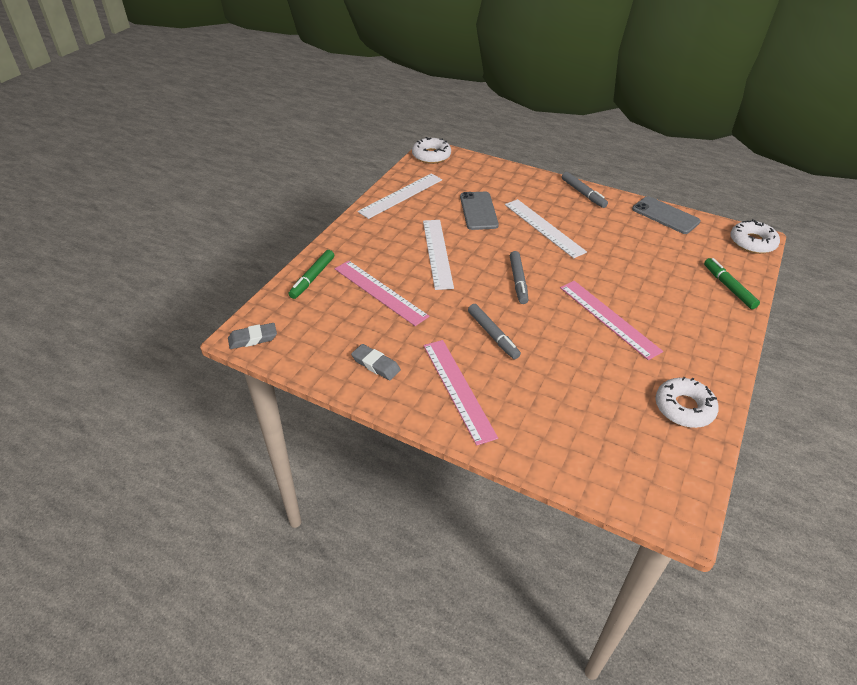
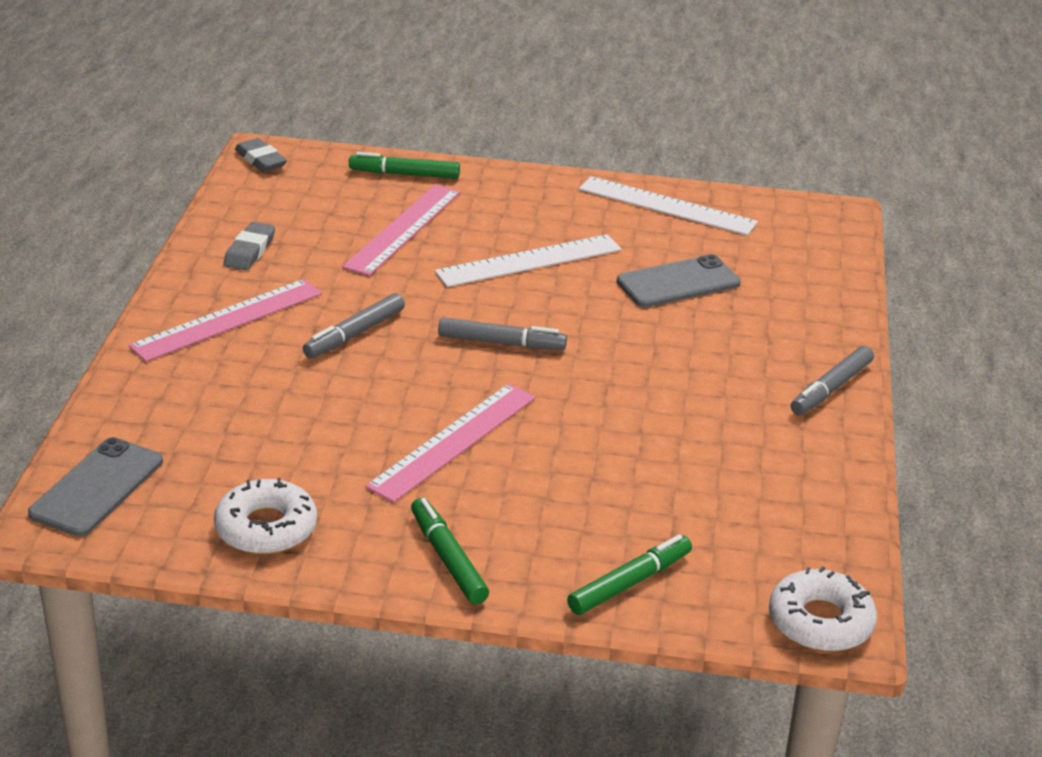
camera: 70 degrees right, 10 degrees down
(431, 155) = (819, 214): white donut -> none
(518, 281) = (501, 343): grey marker -> grey marker turned 150 degrees counterclockwise
(544, 227) = (677, 354): white ruler -> none
(665, 215) = (833, 496): grey phone -> grey phone (97, 487)
(711, 341) = (448, 558): none -> green marker

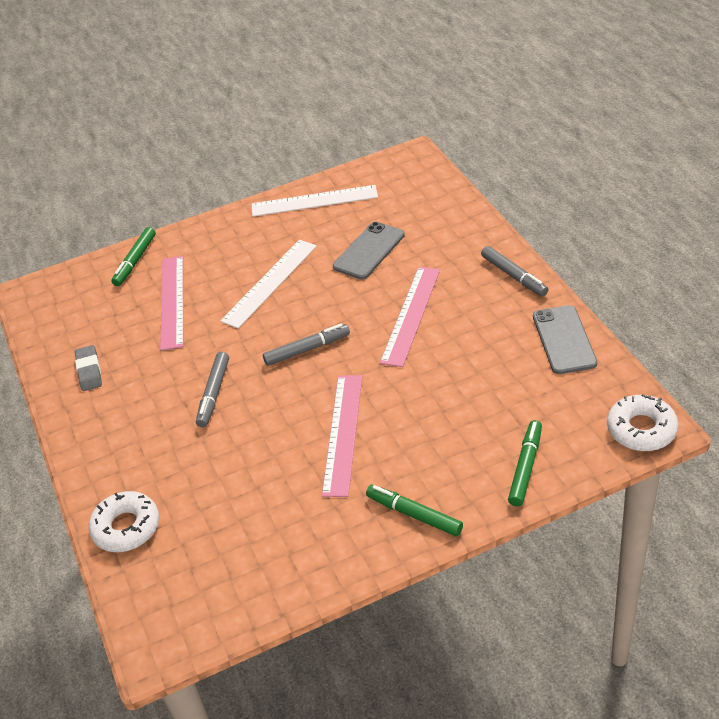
camera: 25 degrees left, 10 degrees up
(97, 487) = (157, 599): grey phone -> grey phone (564, 340)
(228, 320) = (124, 429): pink ruler -> pink ruler (411, 315)
(260, 160) = (30, 299): grey eraser -> none
(266, 528) = (290, 561): white donut -> white donut (126, 527)
(404, 174) = (135, 261): green marker -> green marker turned 45 degrees counterclockwise
(831, 389) = (514, 276): grey marker -> grey marker turned 45 degrees counterclockwise

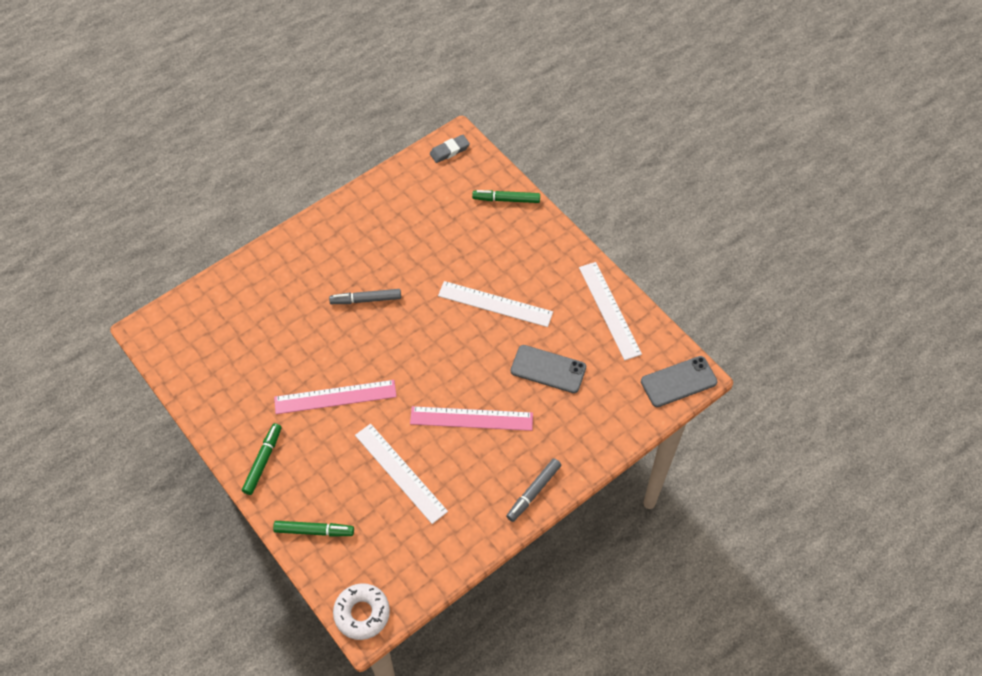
camera: 70 degrees right, 15 degrees up
(89, 371) = (379, 211): grey eraser -> grey eraser (449, 151)
(126, 527) = (238, 284): white donut -> none
(172, 301) = (462, 241): pink ruler -> none
(307, 349) = (421, 351): grey marker -> none
(465, 381) = (400, 473): none -> white ruler
(564, 340) = (458, 543): grey phone -> grey phone (678, 381)

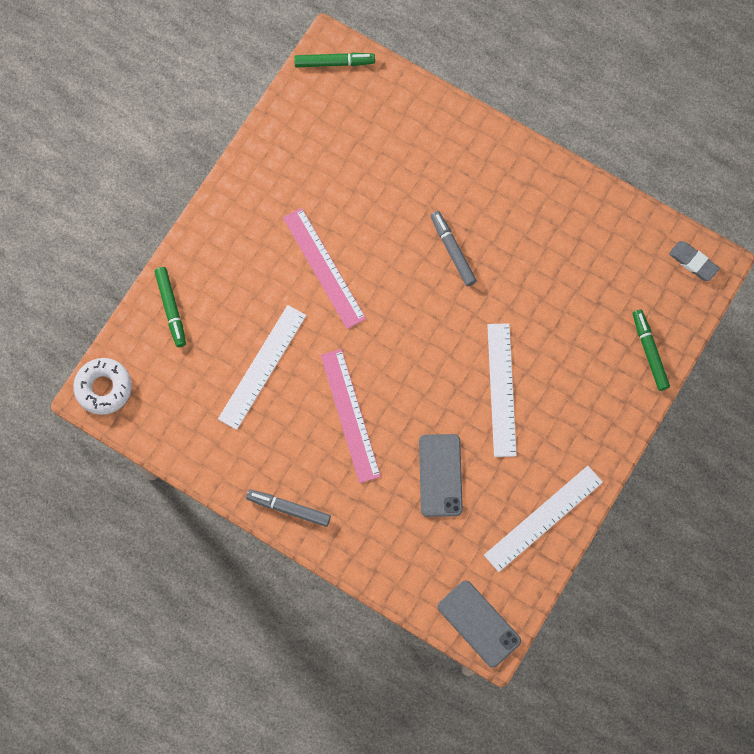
camera: 70 degrees right, 15 degrees up
(263, 461) = (227, 228): green marker -> green marker (334, 62)

